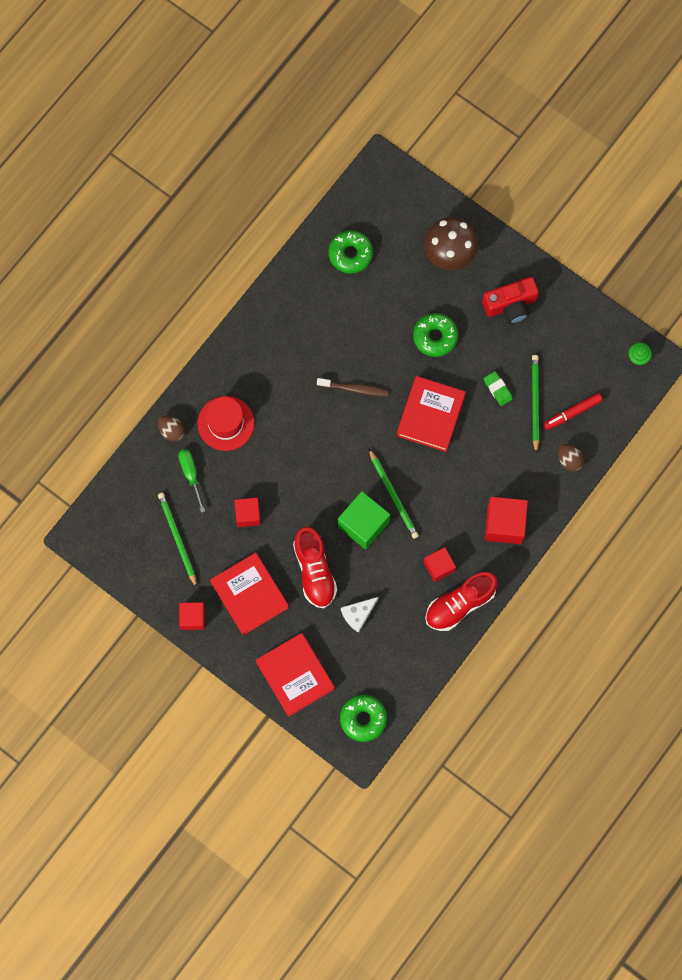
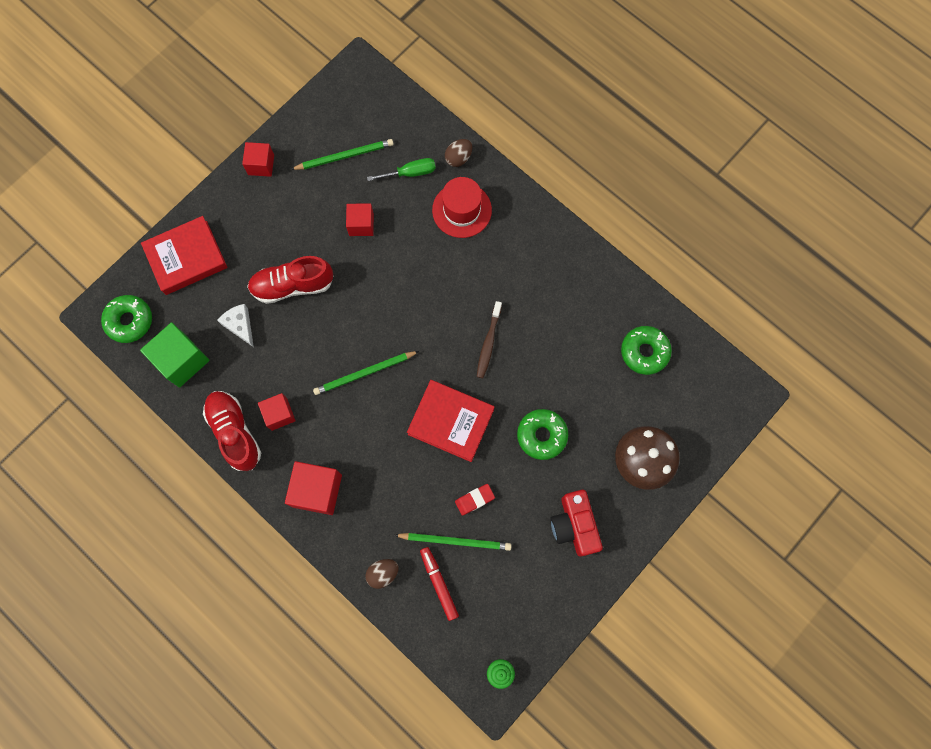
camera: 95 degrees right, 0 degrees up
(249, 595) = (276, 220): red book -> none
(363, 524) = (336, 339): green cube -> green cube (182, 360)
(497, 389) = (474, 500): green eraser -> red eraser

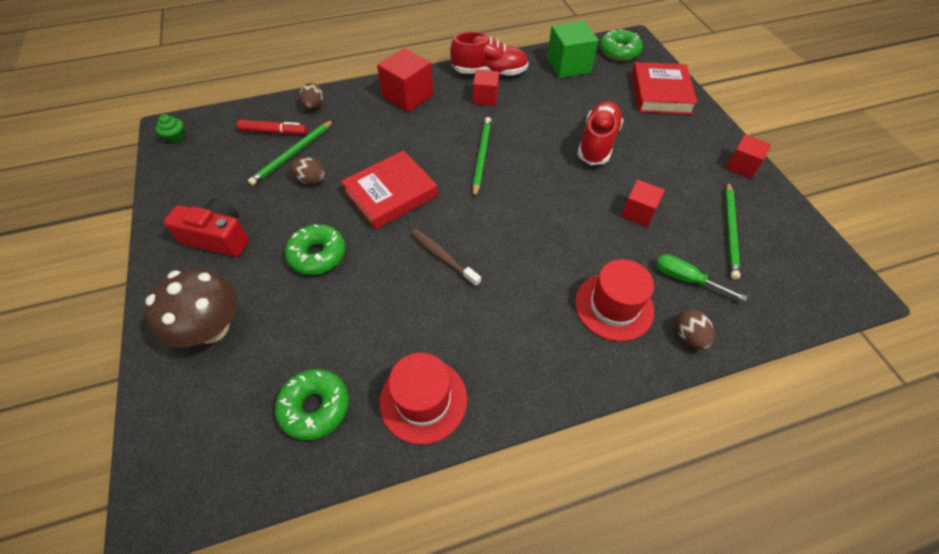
camera: 120 degrees right, 20 degrees down
(240, 325) = (578, 102): white cheese -> none
(410, 173) = (685, 279): green screwdriver -> green screwdriver turned 105 degrees clockwise
(474, 500) = (311, 180): red eraser -> brown egg
(600, 292) = (423, 400): none -> red hat

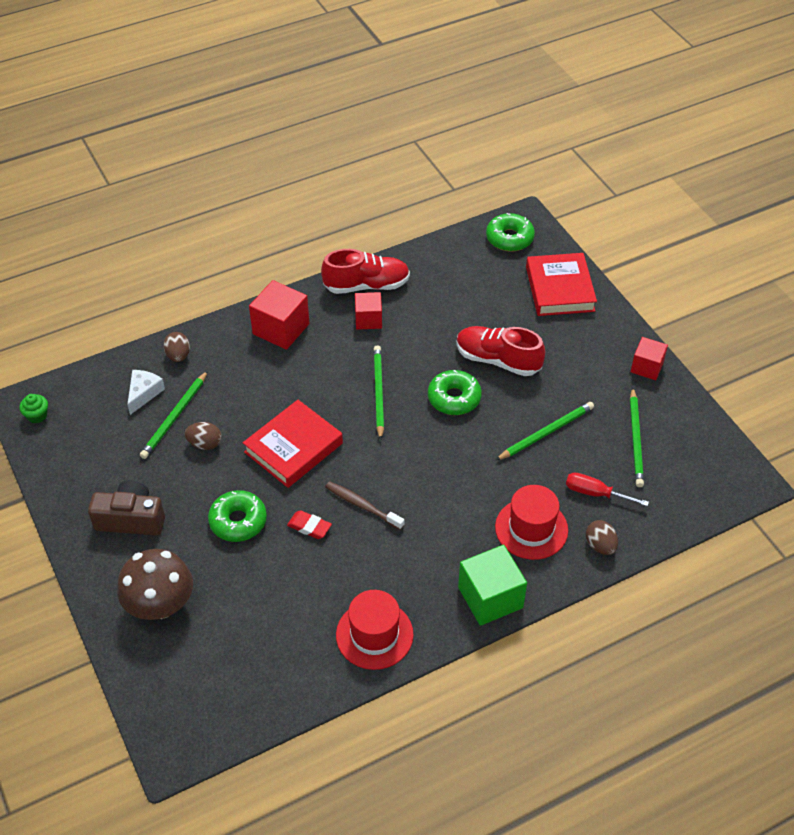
camera: 10 degrees left, 5 degrees down
(218, 238) = (131, 519): red camera -> brown camera
(274, 132) = (144, 393): red marker -> white cheese
(315, 407) = (280, 655): green donut -> green donut (454, 398)
(385, 270) = (309, 527): none -> red eraser
(568, 65) = (454, 265): green cube -> green cube (490, 597)
(597, 143) = (498, 360): red shoe -> red shoe turned 75 degrees counterclockwise
(638, 212) = (546, 432): red cube -> green pencil
(685, 279) = (595, 493): green screwdriver -> red screwdriver

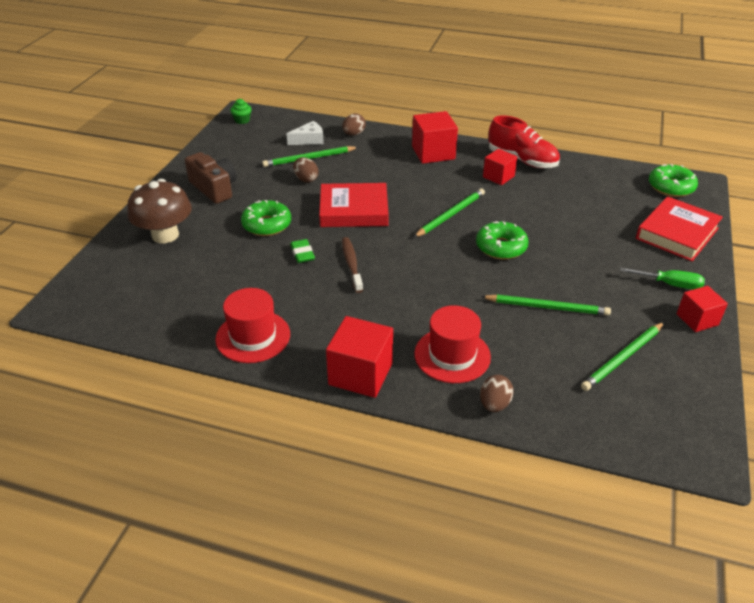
camera: 45 degrees right, 10 degrees down
(309, 527) = (302, 254): red eraser -> green eraser
(490, 597) = (360, 374): green cube -> red cube
(498, 360) = (566, 245): red shoe -> none
(595, 493) = (537, 369): red screwdriver -> none
(601, 346) = (669, 284): none -> green screwdriver

